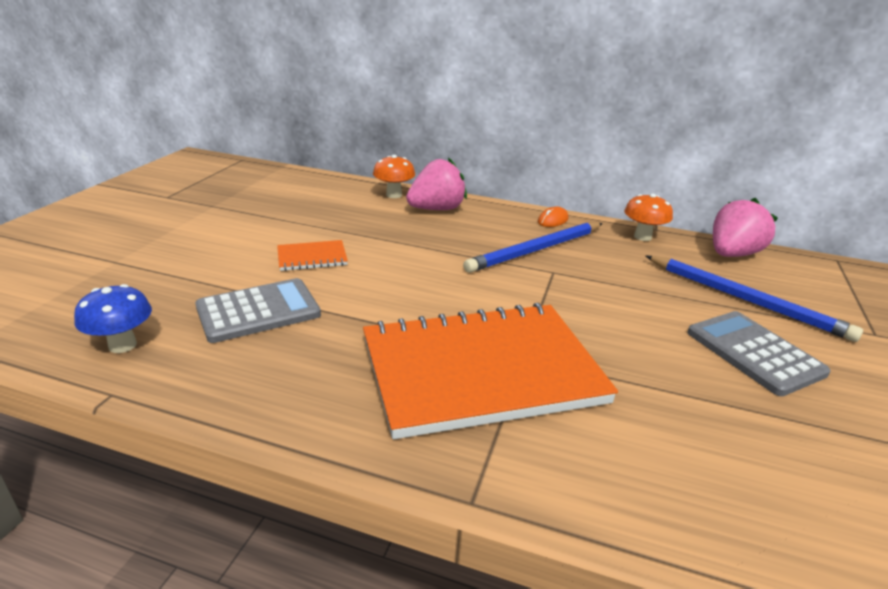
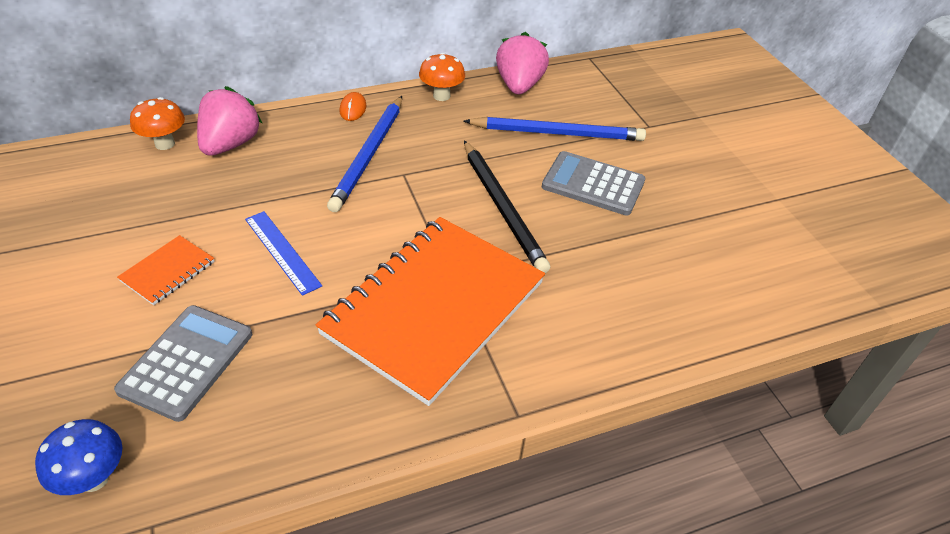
camera: 40 degrees left, 15 degrees up
(400, 279) = (282, 251): none -> blue ruler
(627, 330) = (502, 208): none -> black pencil

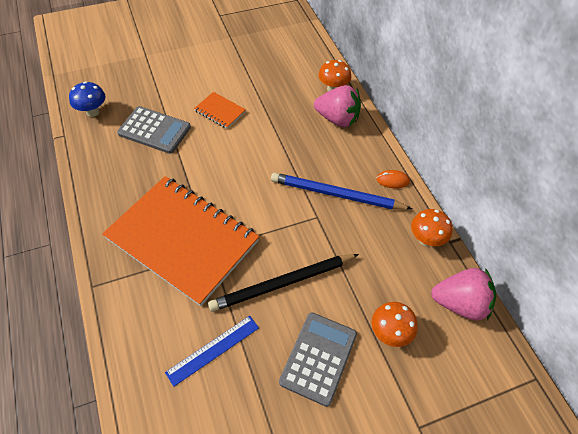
camera: 90 degrees right, 10 degrees up
(282, 251) = (235, 158): blue ruler -> blue ruler (213, 350)
(557, 133) = (389, 333): blue pencil -> orange mushroom

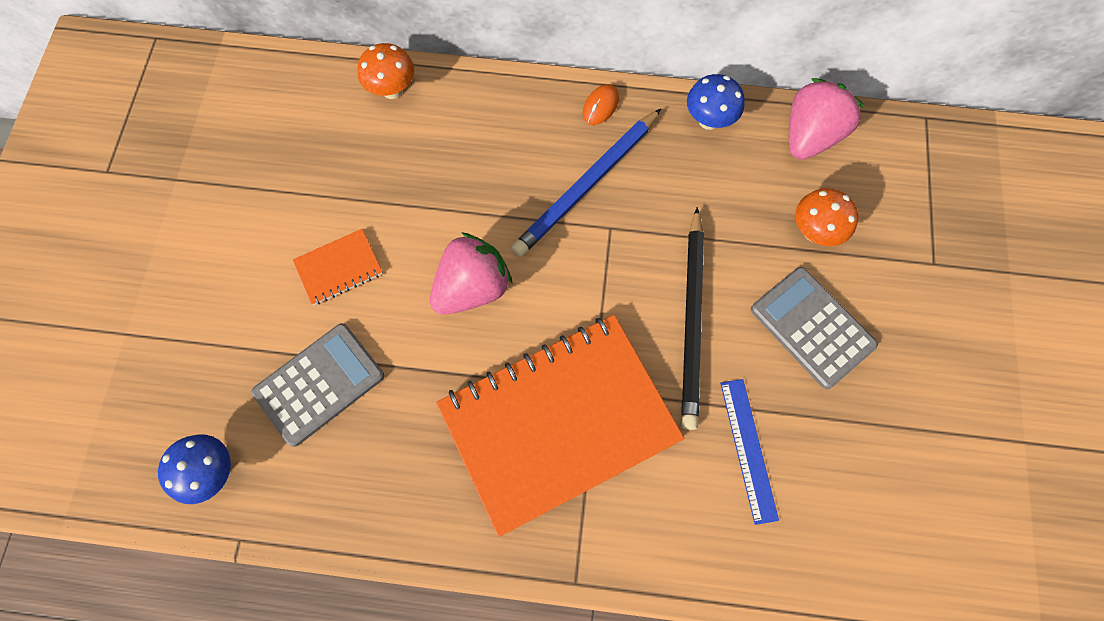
camera: 60 degrees left, 15 degrees up
(337, 119) = (454, 115): pink strawberry -> pink strawberry (472, 287)
(426, 239) = (709, 120): orange mushroom -> blue mushroom

